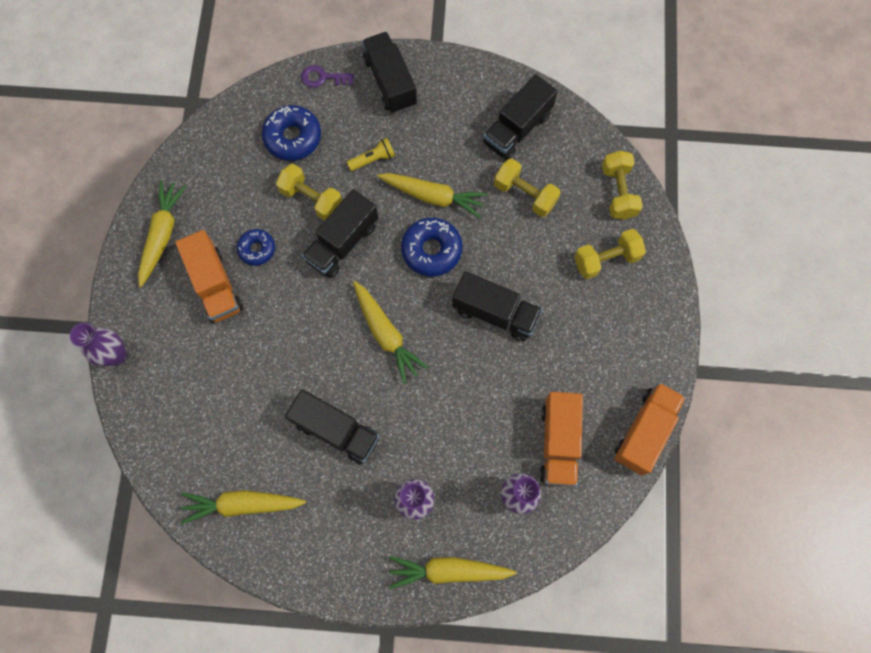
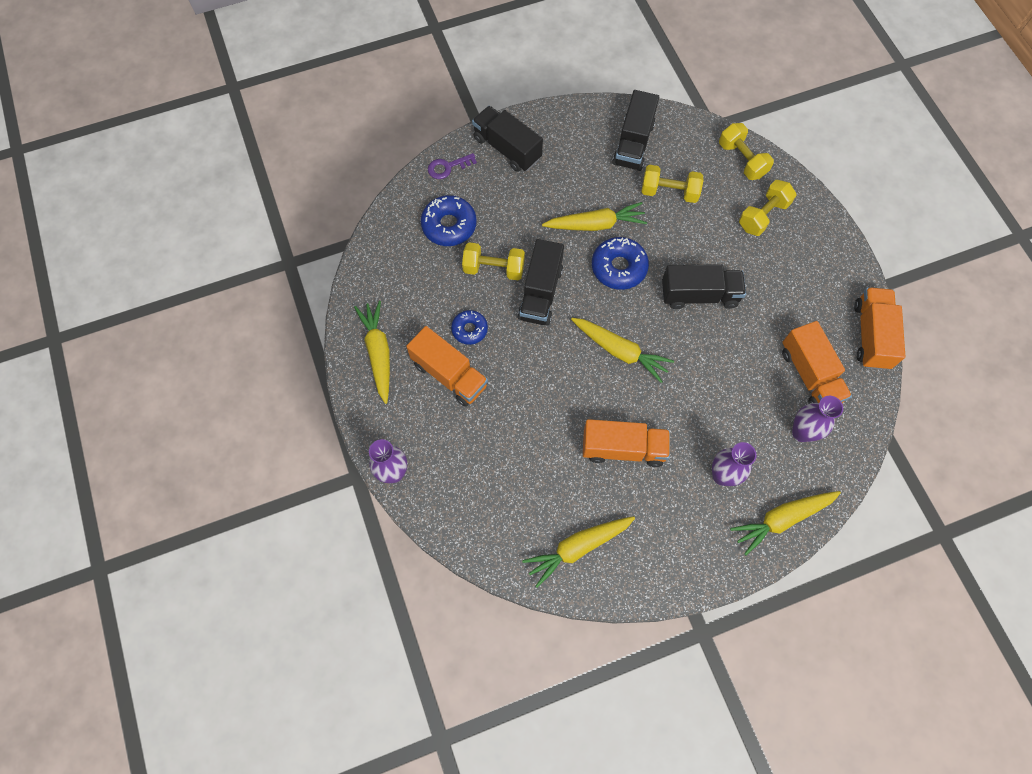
camera: 25 degrees left, 5 degrees down
(336, 430) = (623, 448): black truck -> orange truck
(373, 159) = (528, 215): yellow flashlight -> none

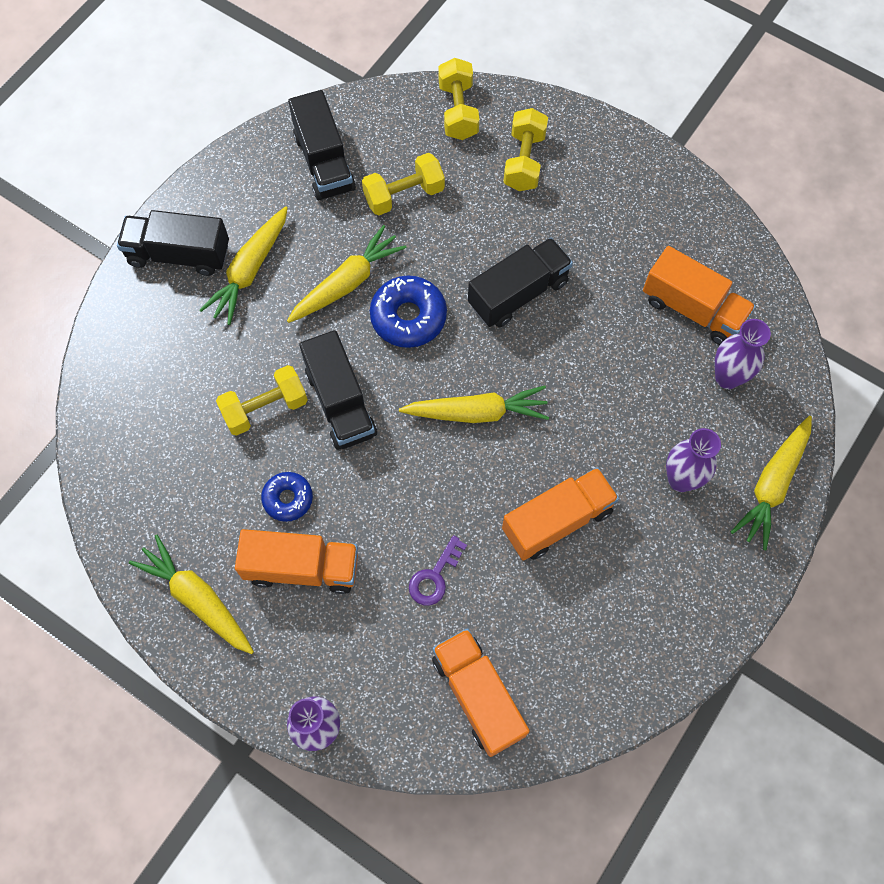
camera: 35 degrees left, 0 degrees up
(448, 167) = (121, 320): purple key -> purple key (434, 576)
(449, 225) = (174, 390): blue donut -> none
(578, 548) = (587, 666): yellow carrot -> yellow carrot (250, 271)
(742, 160) = (458, 111): yellow dumbbell -> yellow dumbbell turned 60 degrees clockwise
(871, 335) = (724, 226): orange truck -> orange truck (478, 695)

